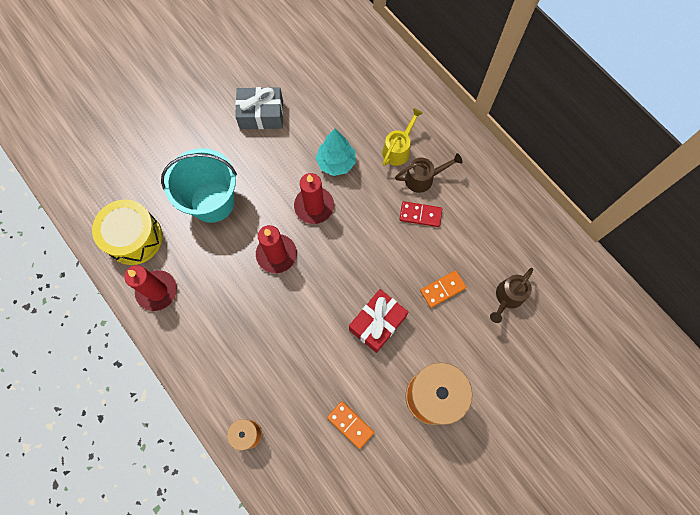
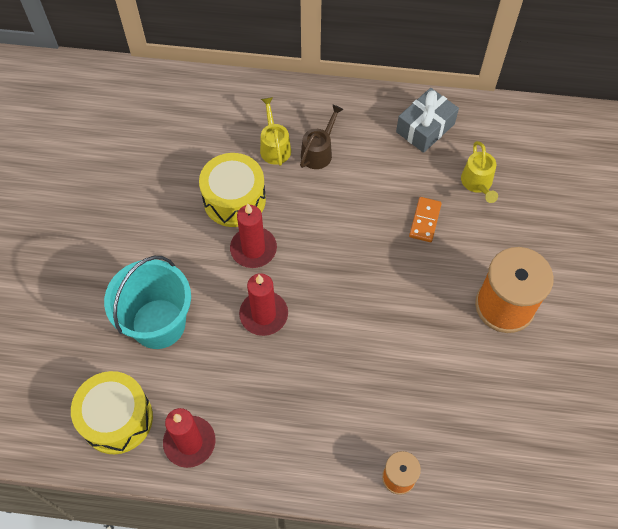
camera: 45 degrees left, 10 degrees down
(261, 114) = (124, 216): grey gift -> grey gift (425, 128)
(336, 163) = (234, 199): turquoise tree -> yellow drum
(350, 424) = (469, 387): orange domino -> none
(377, 323) = (404, 291): red gift -> none
(420, 215) = (347, 181): red domino -> none
(507, 298) = (478, 184): brown watering can -> yellow watering can

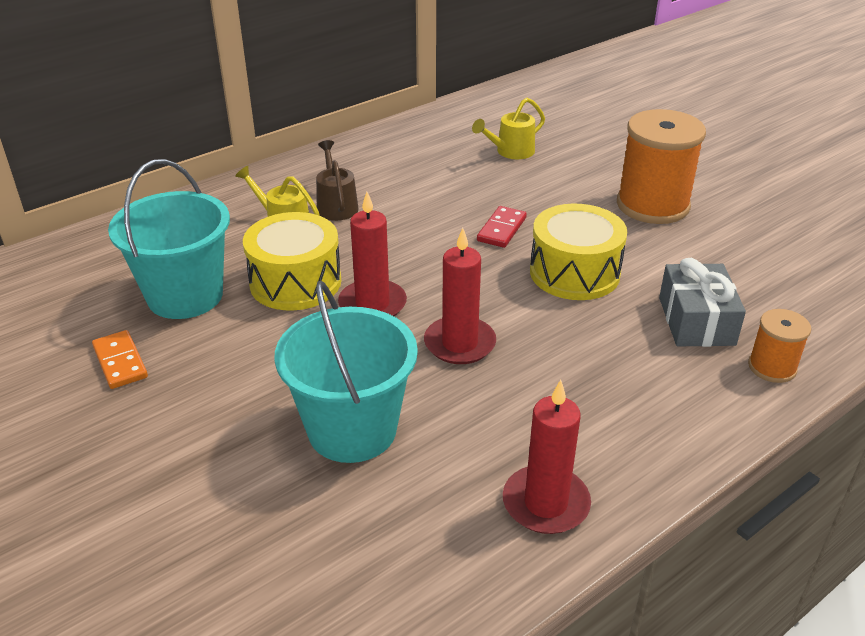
camera: 45 degrees left, 25 degrees down
(117, 419) = (428, 553): yellow drum -> yellow drum (574, 273)
(175, 165) = (185, 296): none -> turquoise bucket
(386, 249) = (501, 229): none -> red domino
(425, 128) = (413, 144): grey gift -> grey gift (696, 321)
(425, 220) = (504, 194): orange domino -> orange domino (120, 362)
(478, 184) = (510, 152): yellow watering can -> yellow watering can turned 105 degrees clockwise

